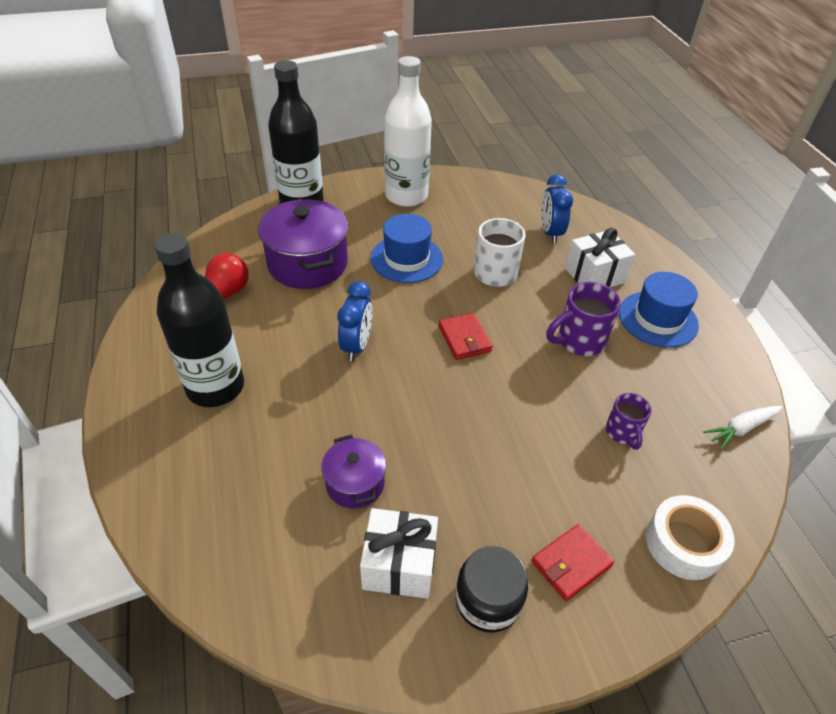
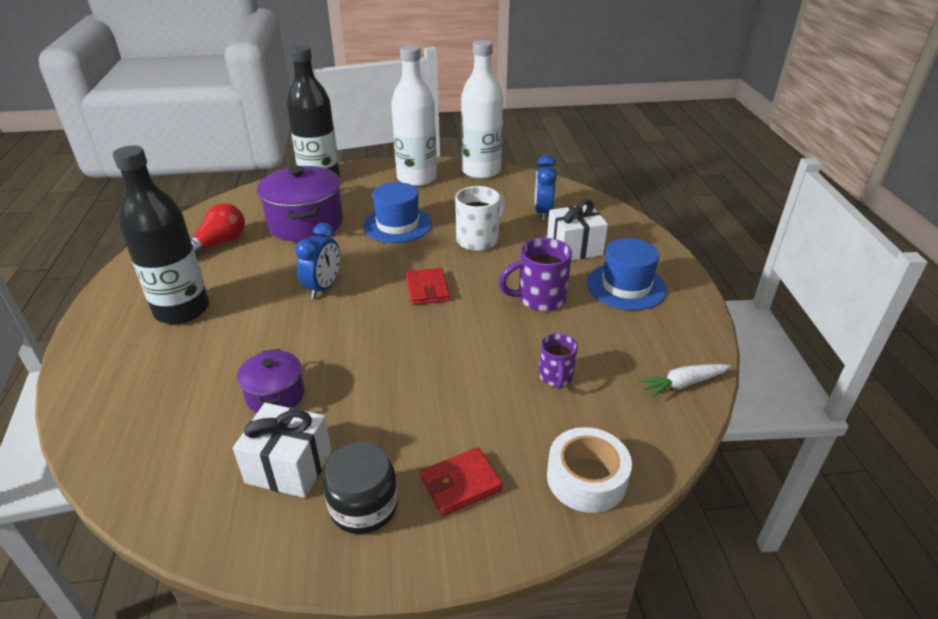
camera: 10 degrees right, 10 degrees down
(471, 182) = (481, 171): none -> white bottle

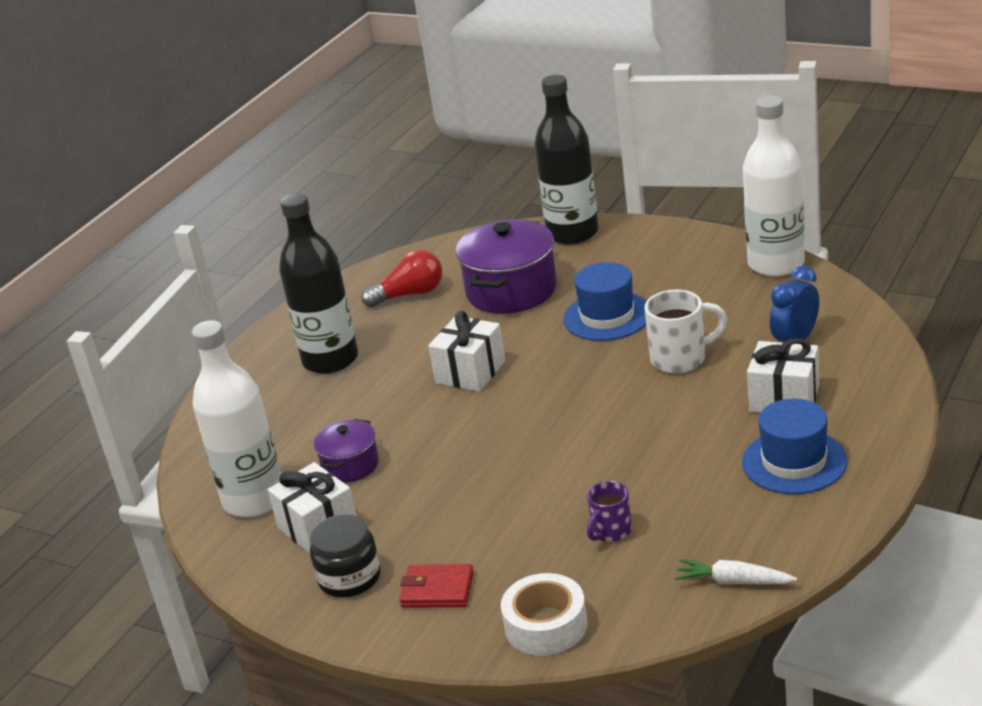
camera: 40 degrees right, 5 degrees down
(323, 288) = (470, 372): blue clock -> white gift
(416, 178) = (685, 257): white bottle -> white bottle (254, 499)
(427, 289) = (570, 402): red wallet -> none
(539, 299) = (678, 447): purple mug -> none

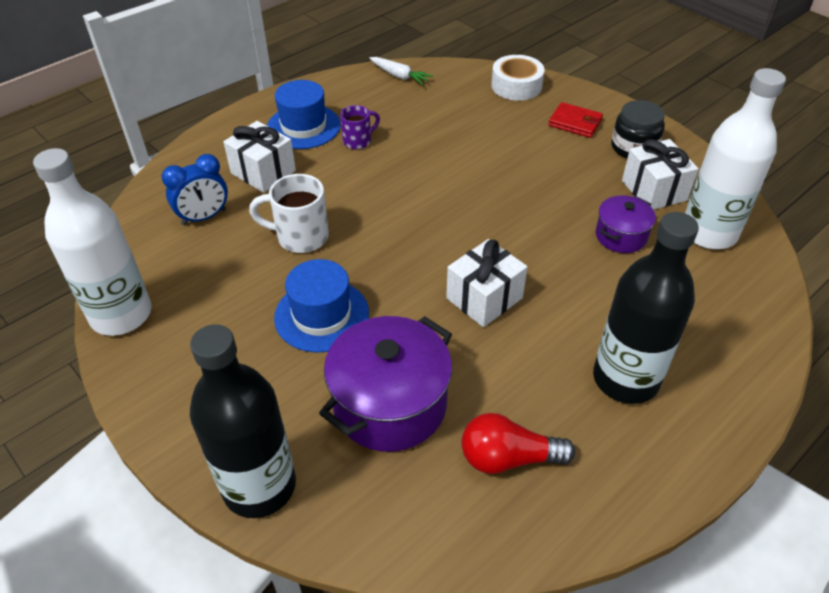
camera: 165 degrees left, 15 degrees up
(610, 531) = (448, 122): purple mug -> purple mug (358, 141)

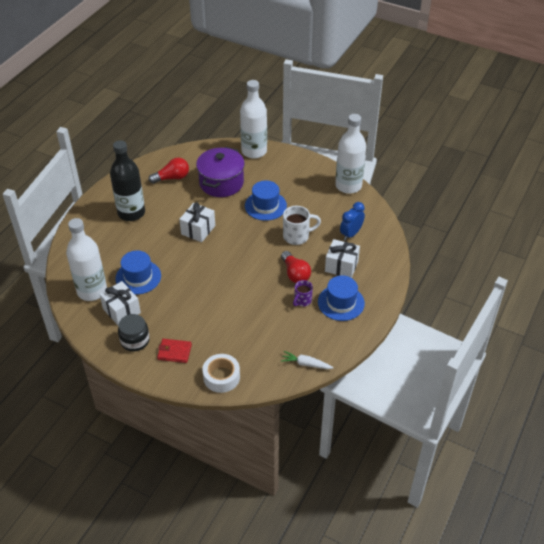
camera: 160 degrees right, 0 degrees up
(259, 486) = (254, 151): black bottle -> white bottle
(345, 178) = (295, 274): none -> red light bulb
(621, 236) = (138, 277): purple pot -> blue hat

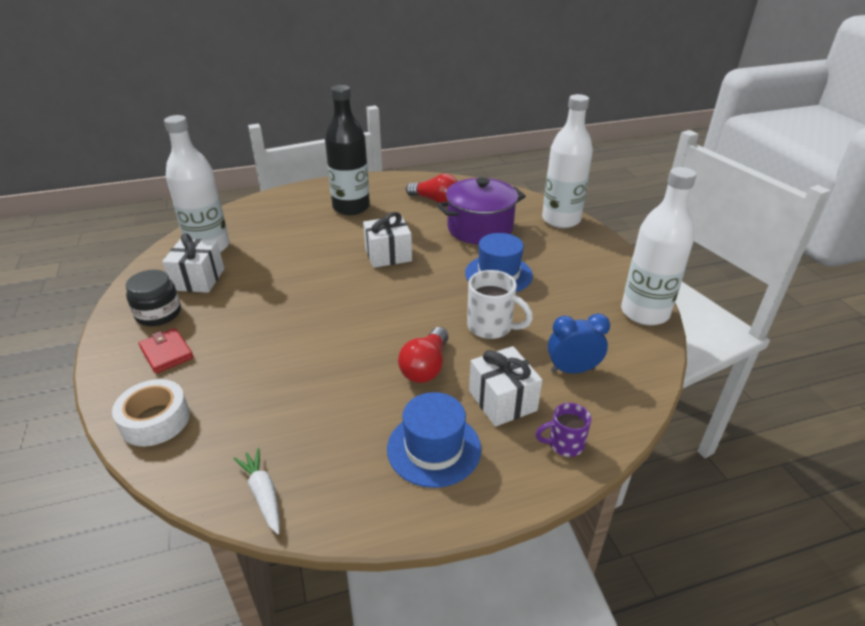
camera: 45 degrees right, 10 degrees down
(138, 277) = (263, 261): blue hat -> none
(302, 301) = (386, 405): purple mug -> purple mug (564, 444)

